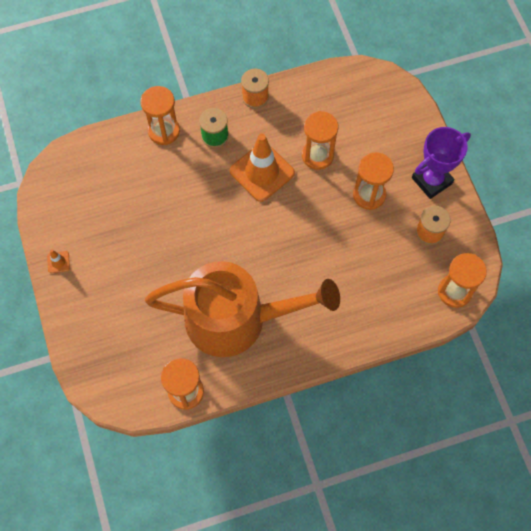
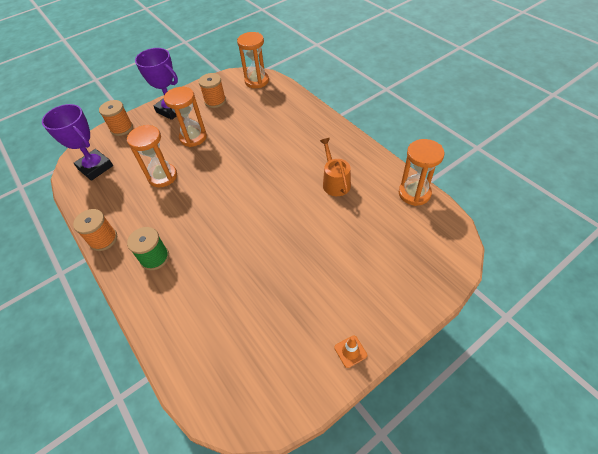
camera: 105 degrees left, 15 degrees down
(164, 131) = (156, 307): orange hourglass -> none
(236, 319) = (335, 182): orange watering can -> orange watering can, size x0.40
(262, 172) = (188, 208): orange traffic cone -> none
(359, 95) = (95, 167): none -> purple trophy
(416, 124) = (121, 128): none -> orange spool

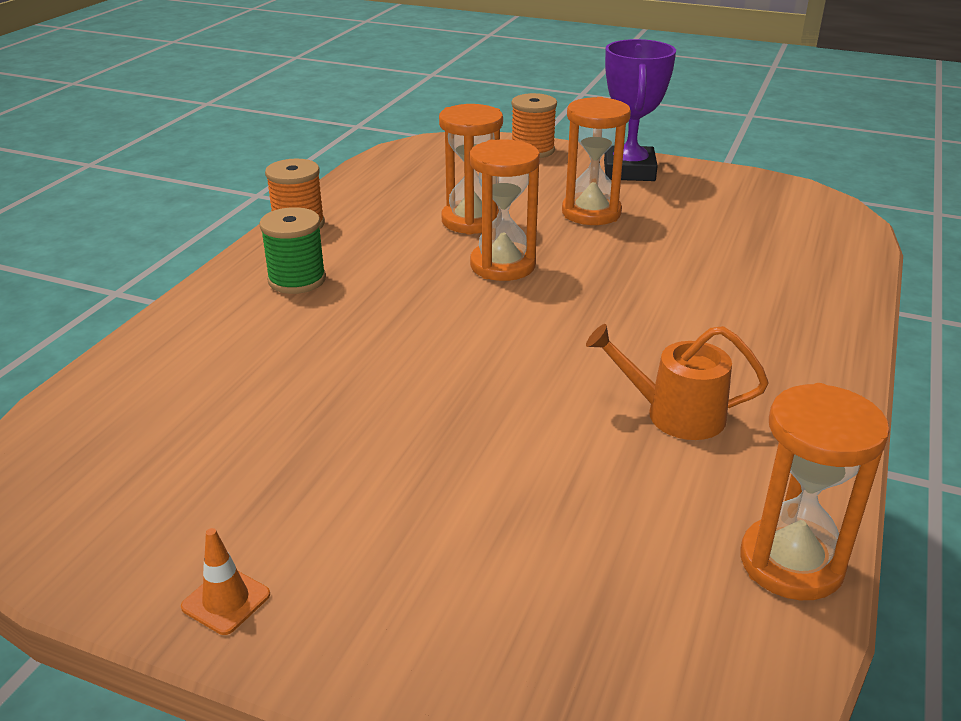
camera: 55 degrees right, 20 degrees down
(95, 167) = (430, 164): purple trophy -> none
(215, 101) = (706, 199): orange spool -> none
(257, 81) = (825, 218): orange hourglass -> orange hourglass (502, 265)
(335, 182) = (675, 414): orange watering can -> orange watering can turned 120 degrees counterclockwise

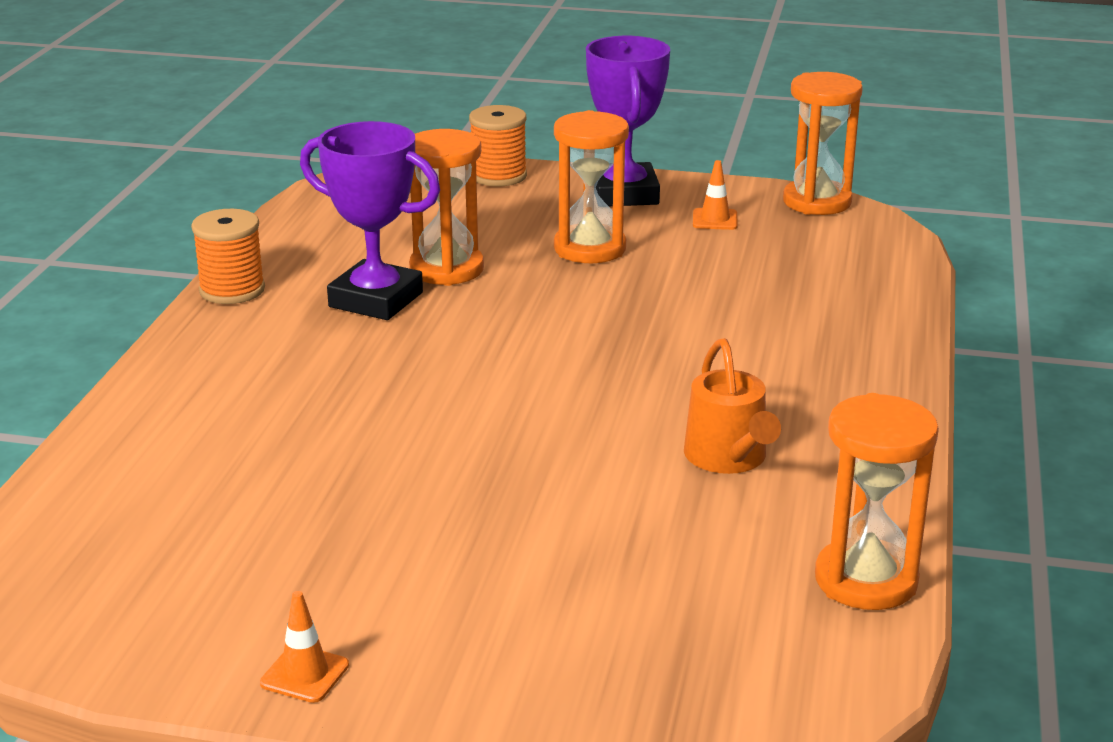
camera: 10 degrees left, 5 degrees down
(297, 280) = (255, 355): green spool -> none
(407, 241) = (376, 300): none -> purple trophy
(502, 265) = (499, 318): orange hourglass -> orange hourglass (817, 202)
(675, 414) = (728, 458): orange watering can -> orange watering can turned 105 degrees counterclockwise
(699, 197) = (715, 220): none -> orange traffic cone

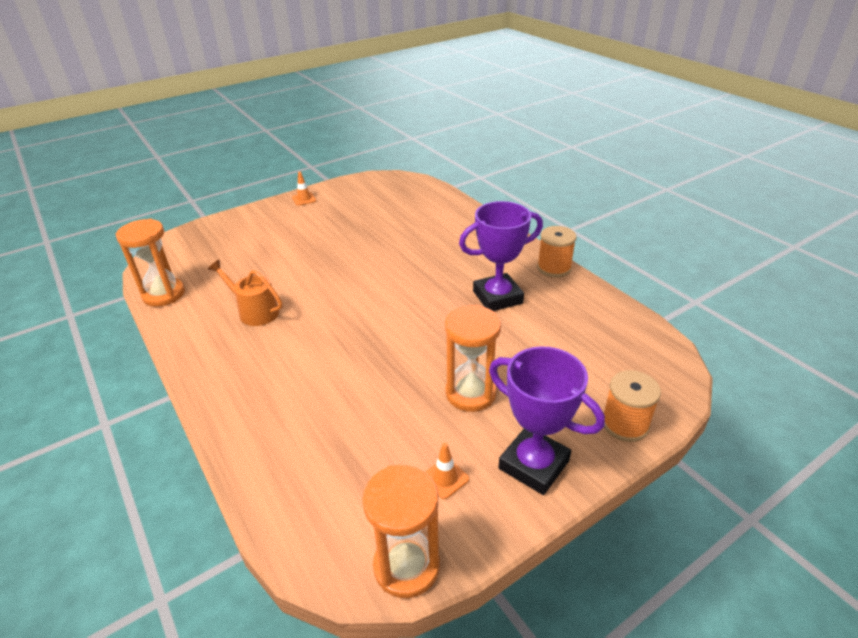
camera: 135 degrees right, 10 degrees up
(446, 269) = (505, 331): orange hourglass -> none

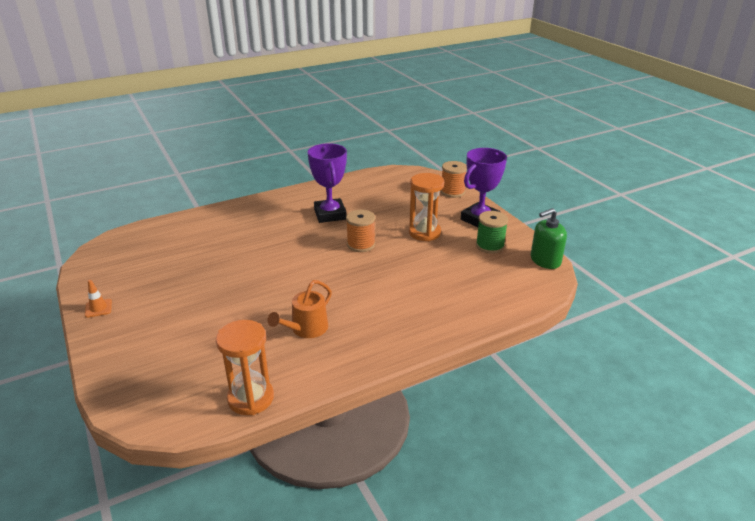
camera: 85 degrees left, 5 degrees down
(406, 566) = (545, 260): orange hourglass -> green soap dispenser
(445, 478) = (490, 246): orange traffic cone -> green spool
(554, 268) = (304, 191): orange spool -> orange spool (361, 244)

